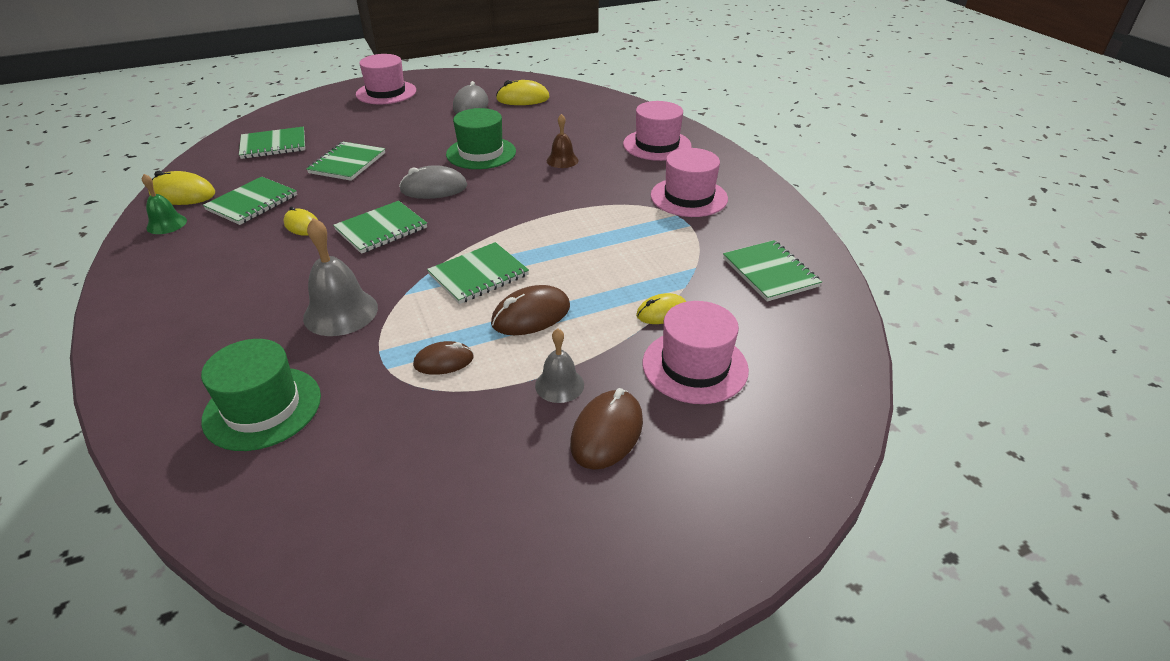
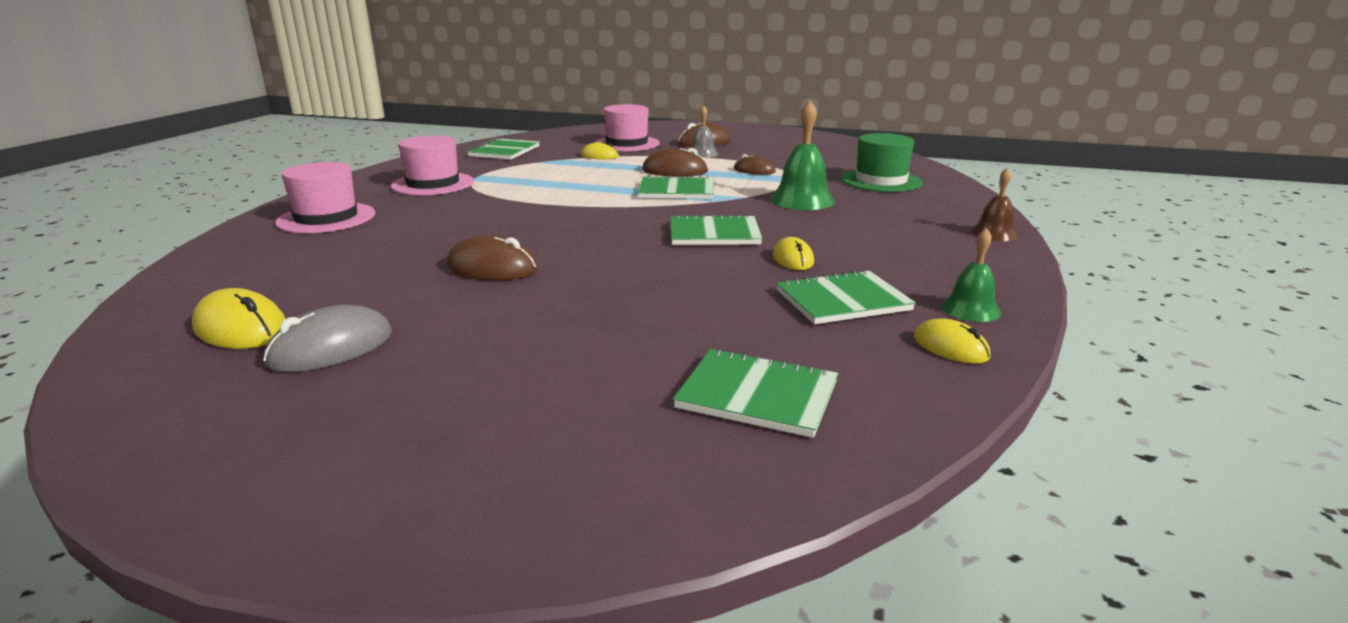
camera: 140 degrees left, 15 degrees down
(183, 194) = (950, 347): yellow mouse -> yellow mouse, size x0.65
(340, 312) = (802, 200): grey bell -> green bell
(347, 163) = (669, 313): green notebook -> none
(386, 92) = (370, 466): pink hat -> none
(434, 188) = (612, 250): grey mouse -> none
(481, 153) = (492, 268): green hat -> brown mouse
(562, 160) = (439, 234): brown bell -> brown bell (994, 233)

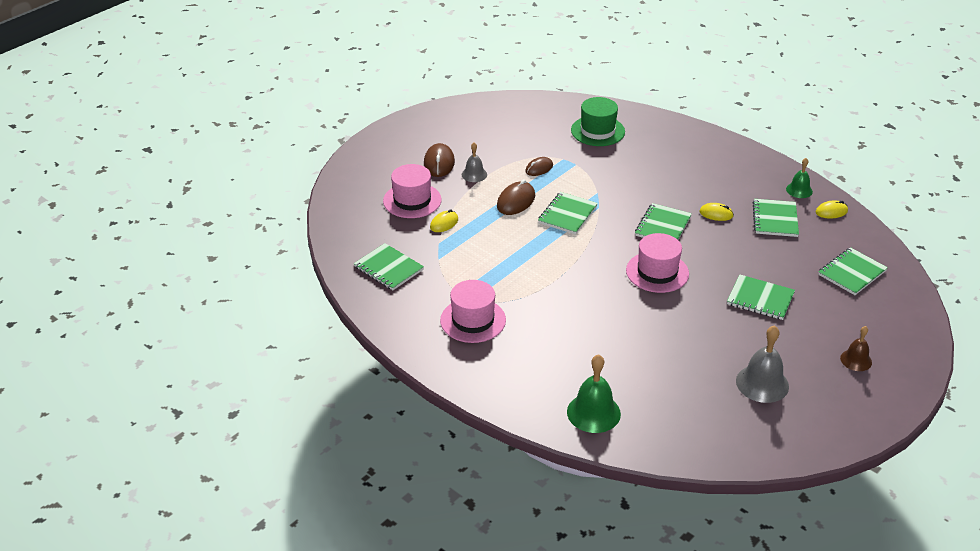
camera: 65 degrees left, 15 degrees up
(241, 328) = (724, 414): yellow mouse -> none
(326, 218) = (535, 379): pink hat -> pink hat (657, 272)
(331, 348) = (762, 383): grey mouse -> grey bell
(492, 268) = (677, 318): brown mouse -> none
(585, 317) = (760, 299): none -> green notebook
(802, 200) = (618, 174): green bell -> green bell (593, 412)
(994, 233) = (712, 138): brown bell -> brown bell (856, 360)

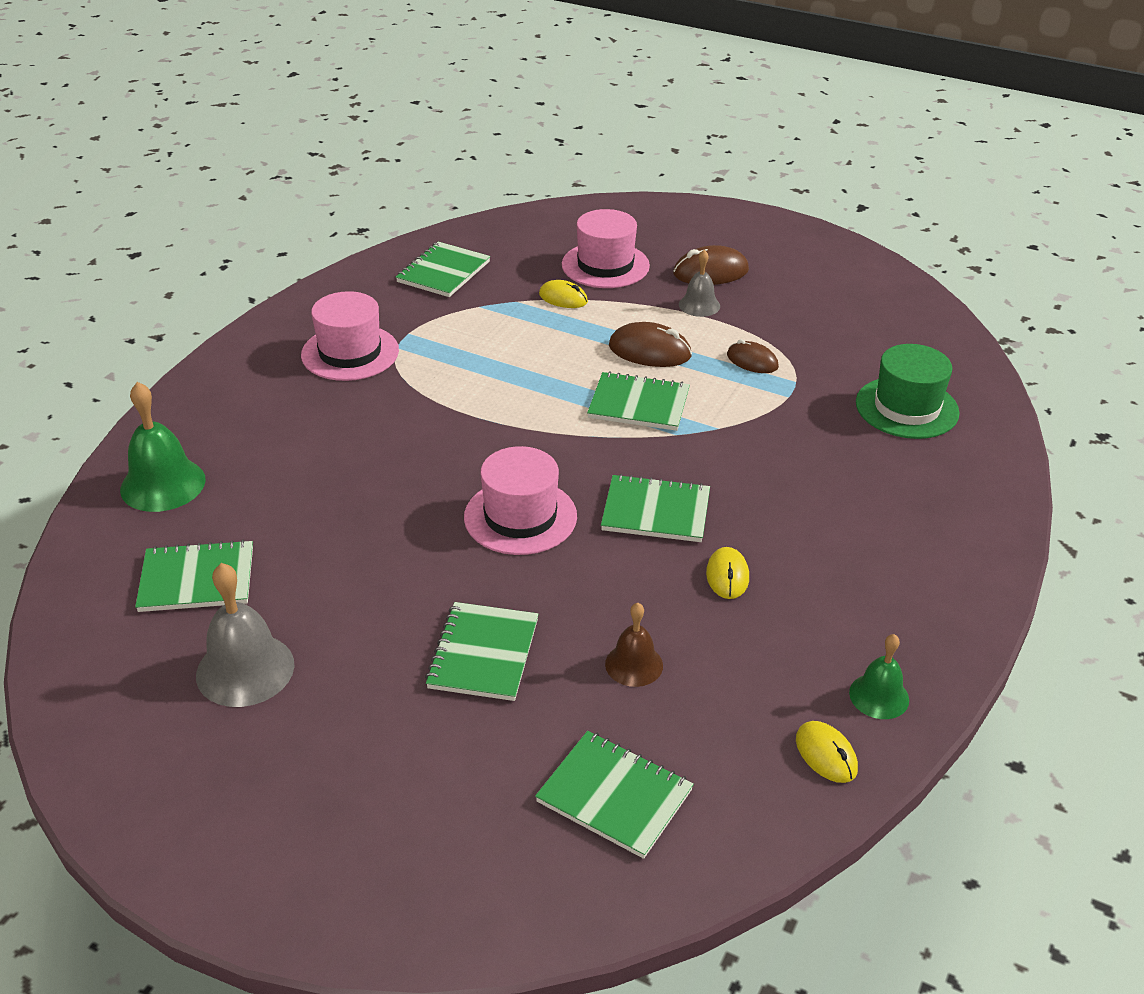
camera: 75 degrees right, 0 degrees up
(775, 219) = (750, 662): green notebook -> green notebook (197, 579)
(856, 360) = (328, 807): brown bell -> brown bell (634, 664)

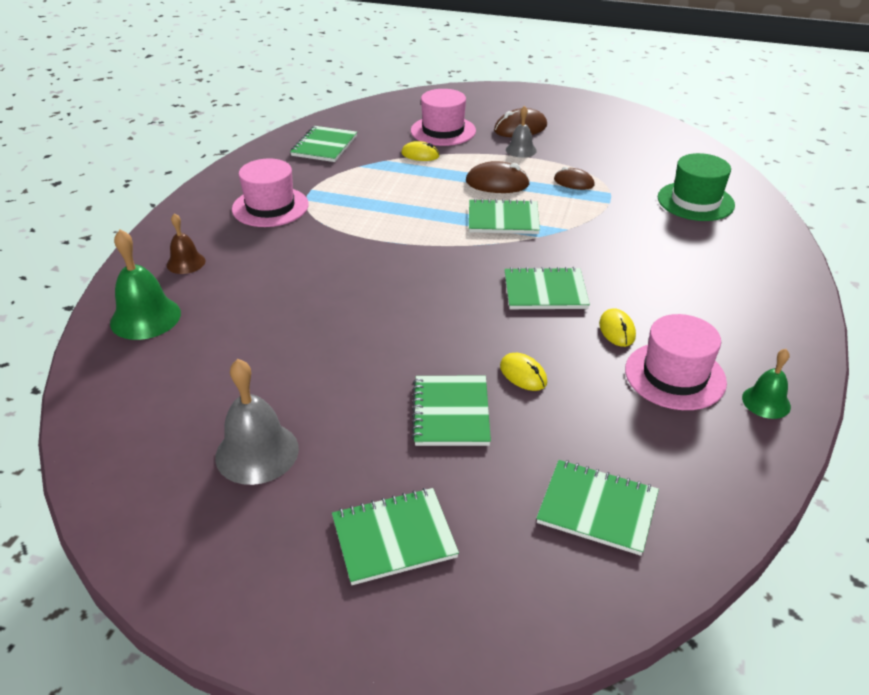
camera: 10 degrees left, 0 degrees up
(197, 579) = (195, 386): green notebook -> green notebook (394, 537)
(520, 517) = (443, 307): pink hat -> pink hat (675, 376)
(634, 664) = (572, 404): brown bell -> brown bell (186, 263)
(826, 754) = (746, 451): yellow mouse -> yellow mouse (523, 374)

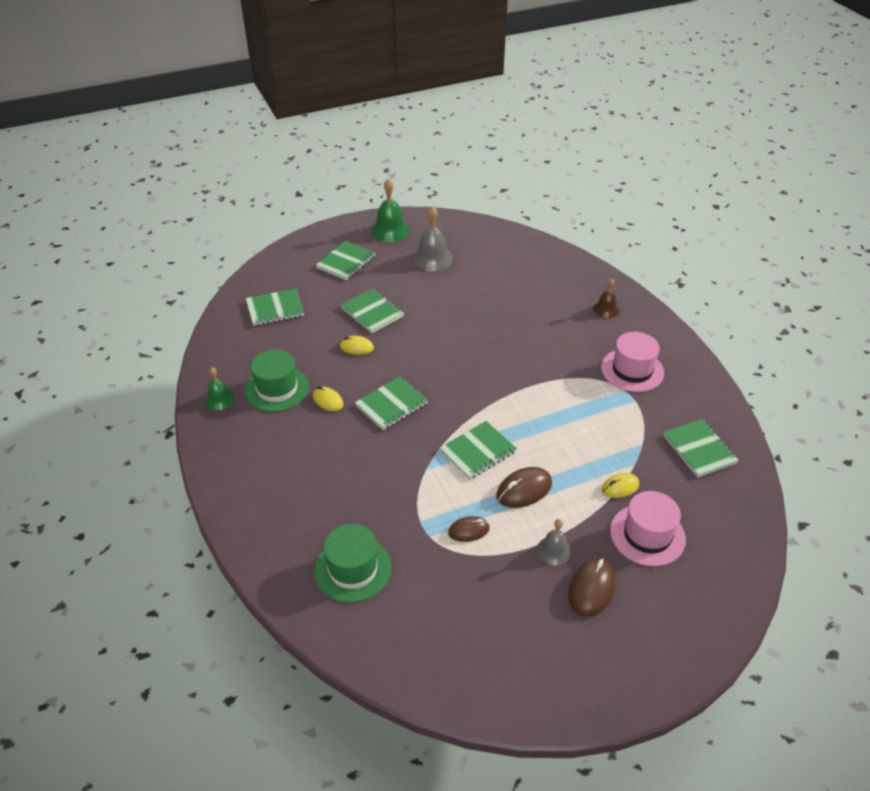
camera: 140 degrees right, 5 degrees up
(145, 317) = (569, 276): green bell -> green bell (390, 230)
(675, 376) = (277, 389): pink hat -> green hat

